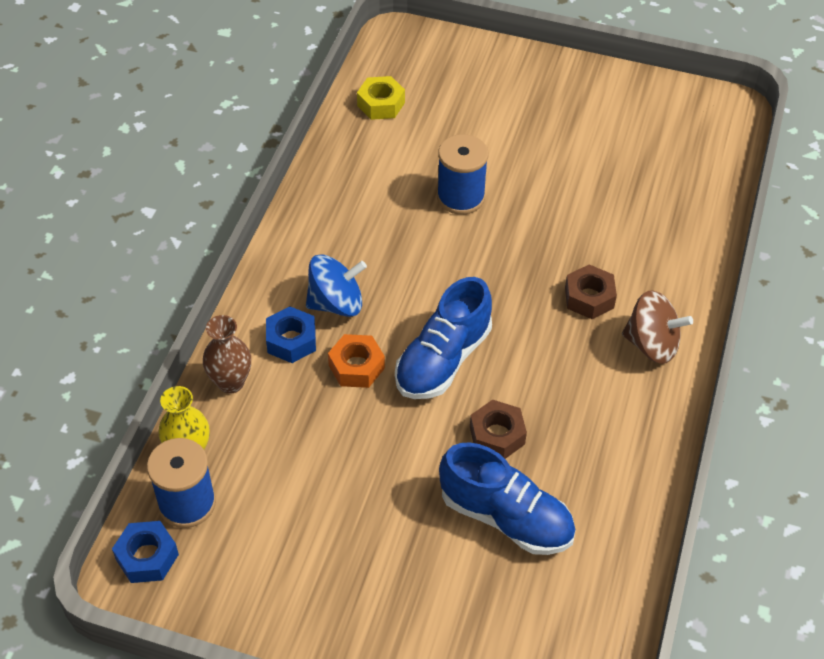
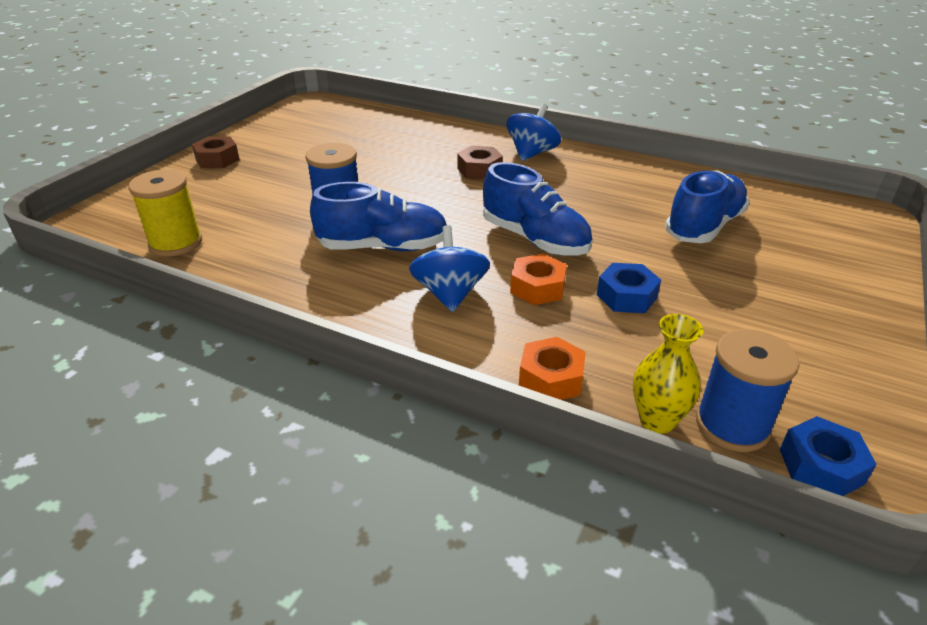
camera: 80 degrees left, 15 degrees down
(230, 382) = (551, 378): brown vase -> orange nut
(291, 340) = (495, 328): blue nut -> blue nut (626, 296)
(381, 104) = (176, 243): yellow nut -> yellow spool
(403, 243) = (383, 247): none -> blue shoe
(497, 435) = (620, 222): brown nut -> brown nut (217, 159)
(652, 344) = (531, 153): brown spinning top -> blue spinning top

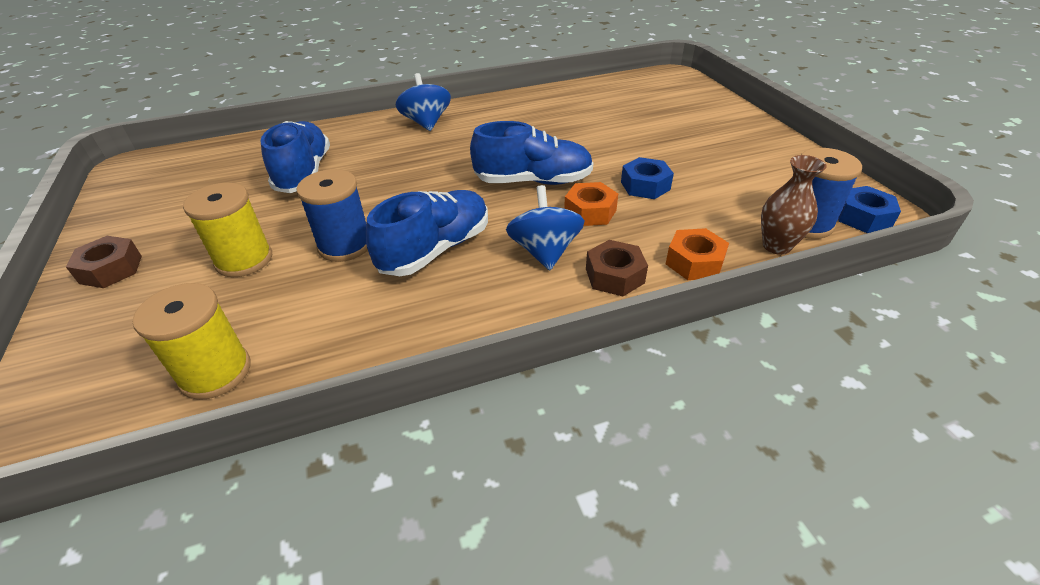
camera: 45 degrees left, 5 degrees up
(277, 190) = (244, 260): none -> yellow spool
(450, 293) = (544, 251): blue spinning top -> blue spinning top turned 45 degrees clockwise
(479, 170) = (408, 152): brown nut -> brown nut (614, 276)
(657, 420) = (776, 246): yellow vase -> brown vase
(704, 227) = (612, 121): blue shoe -> blue shoe (304, 173)

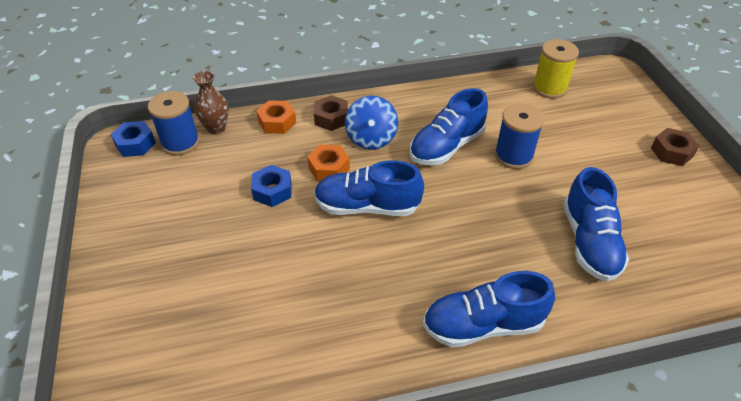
camera: 175 degrees left, 5 degrees up
(244, 260) = (581, 151): yellow spool -> none
(426, 123) = (483, 325): blue spinning top -> blue shoe

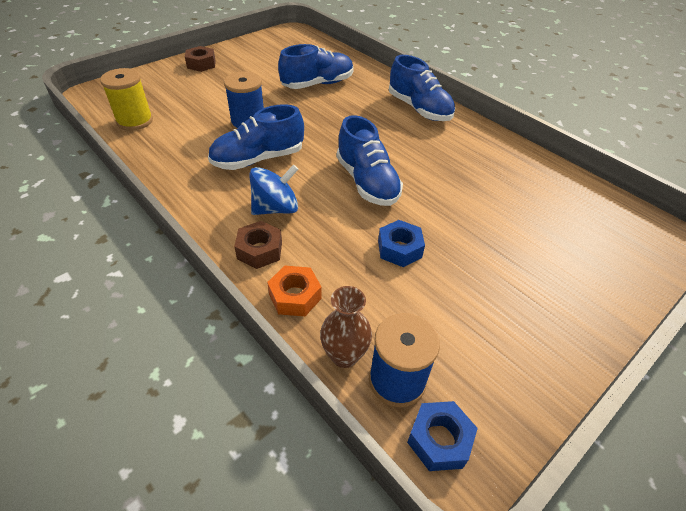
camera: 120 degrees left, 0 degrees up
(329, 168) = (339, 222): orange nut -> none
(446, 146) = (258, 159): blue shoe -> blue shoe turned 135 degrees clockwise

